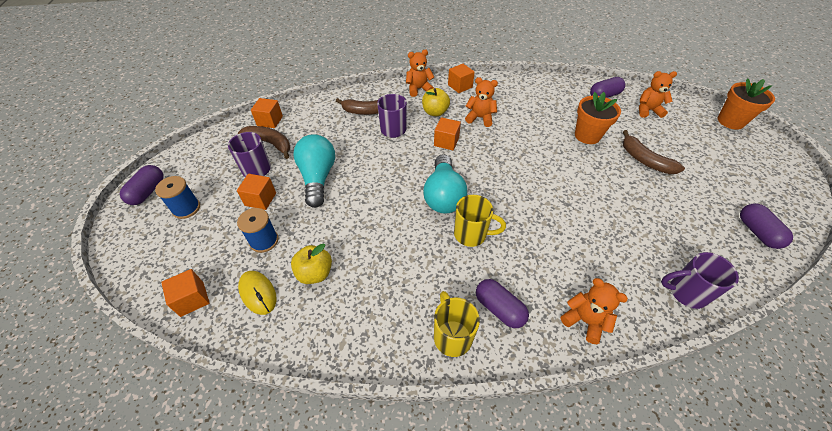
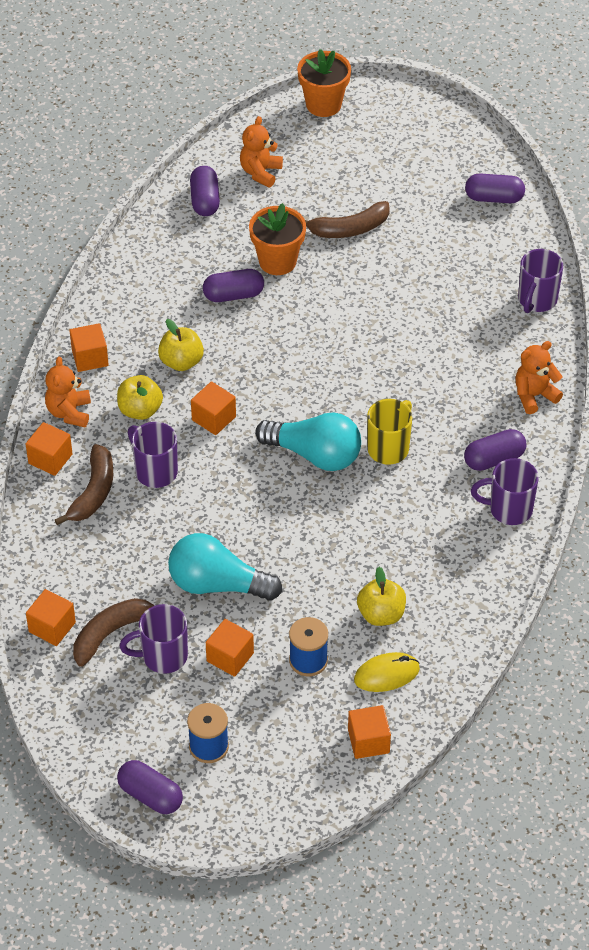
camera: 70 degrees left, 0 degrees up
(384, 91) = (50, 459): none -> orange cube
(452, 336) = (508, 509): yellow mug -> purple mug
(480, 118) = (181, 362): orange teddy bear -> yellow apple
(545, 125) = (233, 295): none -> purple capsule

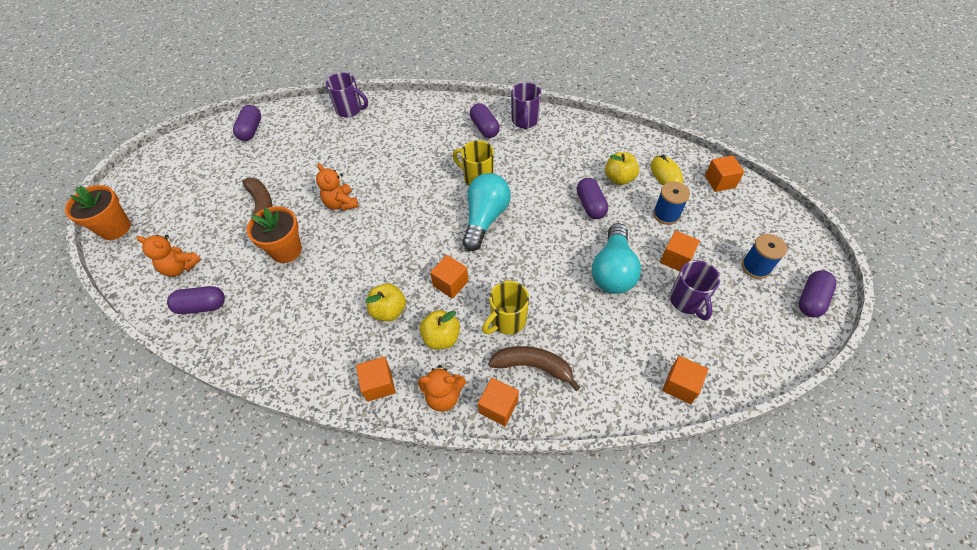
camera: 90 degrees left, 5 degrees up
(111, 633) = (675, 339): brown banana -> none
(155, 471) = (507, 321): purple mug -> yellow mug
(233, 295) = (318, 278): purple capsule -> purple capsule (590, 205)
(534, 395) = (431, 111): orange teddy bear -> orange teddy bear (341, 203)

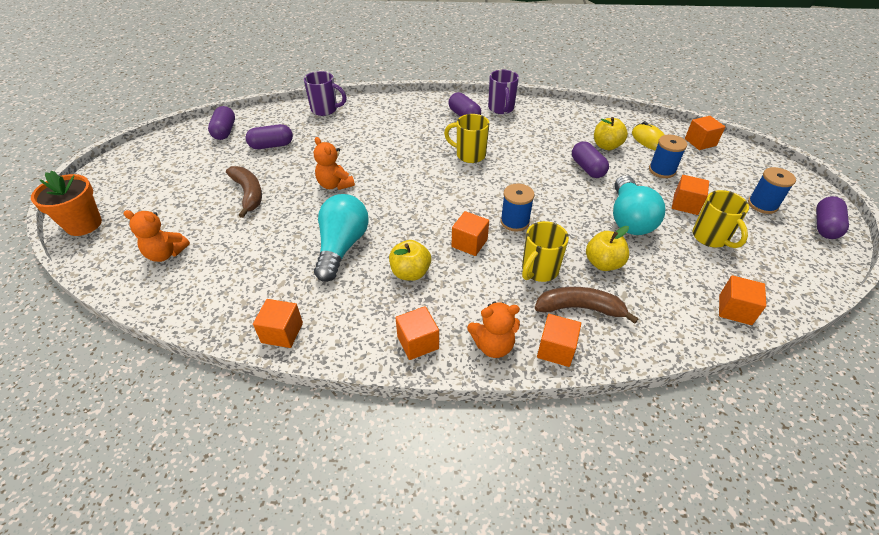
camera: 10 degrees left, 10 degrees down
(202, 306) = (197, 287): purple capsule -> purple capsule (271, 145)
(265, 360) = (282, 333): none -> orange cube
(286, 250) = (284, 229): orange flower pot -> none
(441, 337) = (474, 292): yellow apple -> yellow apple (603, 263)
(485, 218) = (487, 186): turquoise light bulb -> turquoise light bulb (342, 247)
(500, 263) = (514, 222): none -> blue spool
(687, 301) = (711, 238): purple mug -> yellow mug

